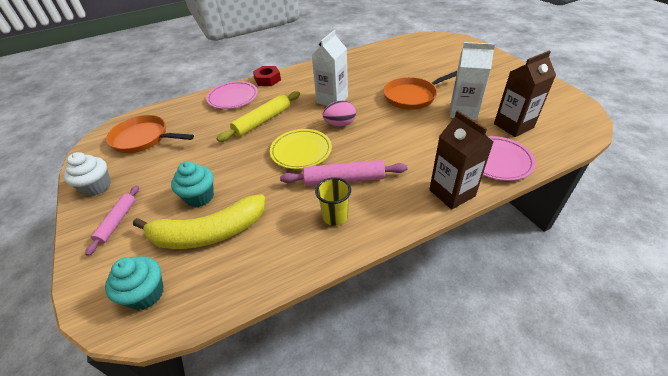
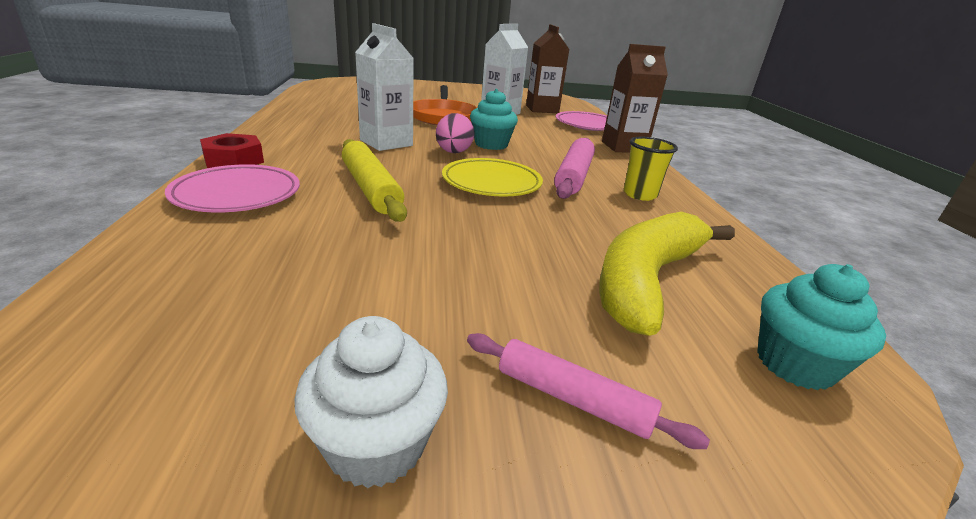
camera: 75 degrees left, 15 degrees down
(144, 138) = (217, 326): orange pan -> none
(200, 197) = (545, 275): turquoise cupcake -> turquoise cupcake (491, 144)
(208, 233) = (647, 280): yellow banana -> yellow banana turned 150 degrees counterclockwise

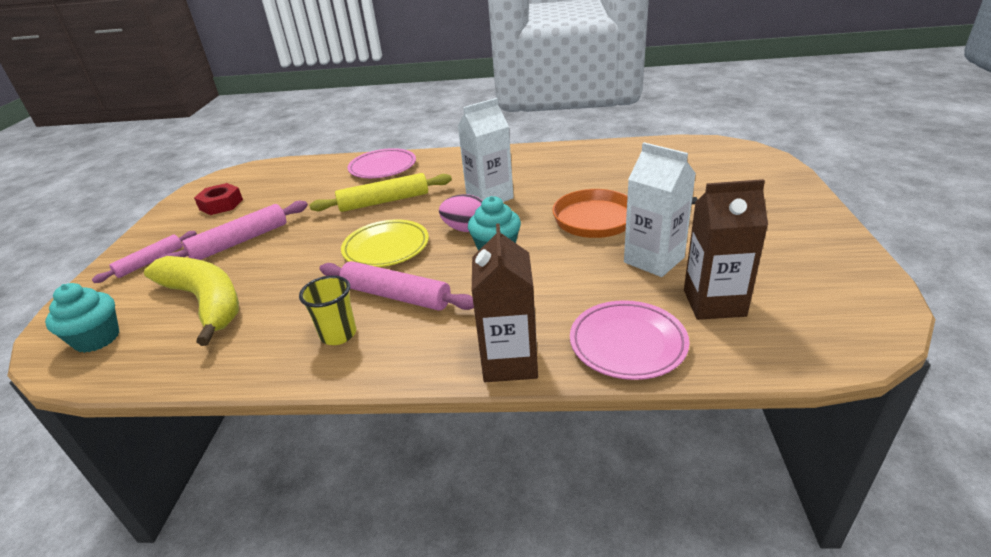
camera: 105 degrees right, 5 degrees up
(234, 160) = (441, 156): red nut -> red nut (221, 204)
(376, 445) = (171, 223): white cupcake -> none
(479, 289) = (240, 241): none -> pink rolling pin

